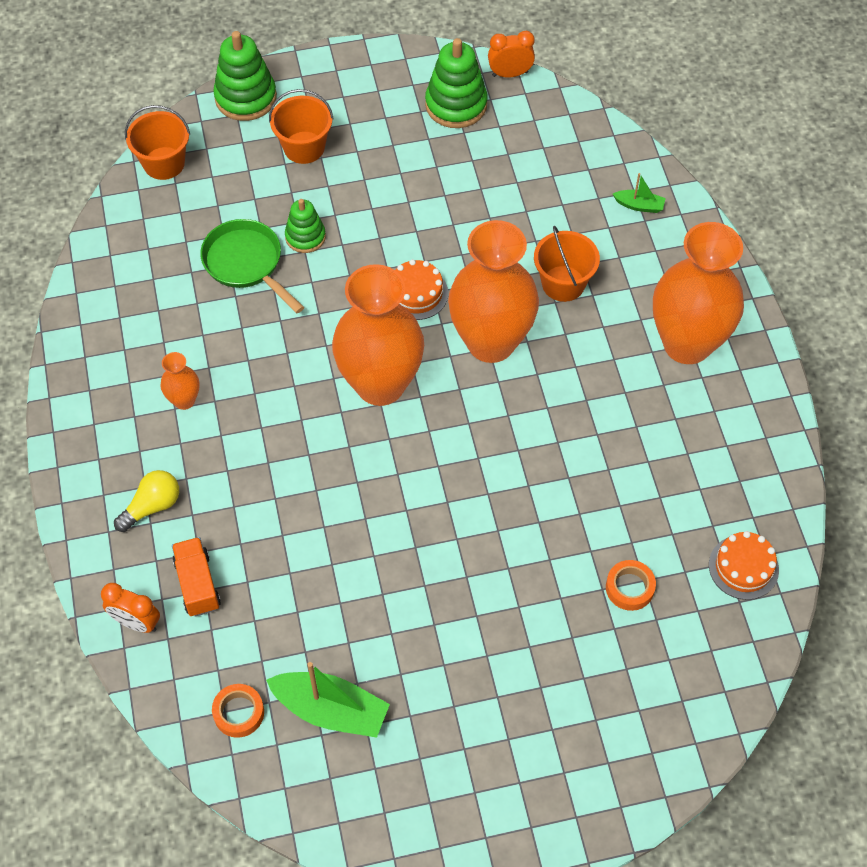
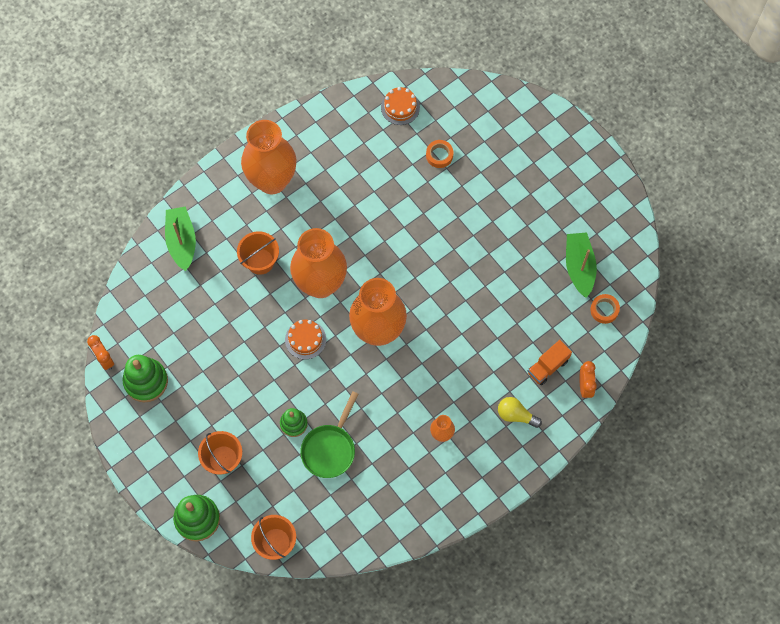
camera: 115 degrees left, 10 degrees up
(639, 205) = (182, 241): green boat -> green boat, size x1.99

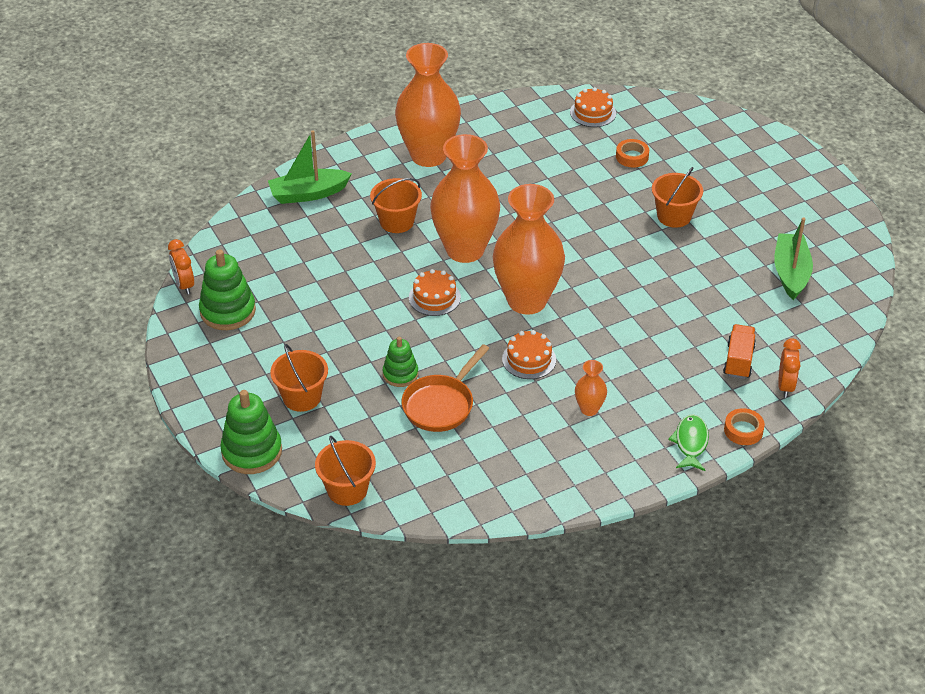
camera: 10 degrees right, 25 degrees down
(182, 241) = (308, 194): green boat -> green boat turned 105 degrees counterclockwise
(330, 449) = (441, 405): green pan -> orange pan
(389, 392) = (529, 359): none -> orange cake
(481, 219) = (674, 216): none -> orange bucket
(516, 415) = (690, 403): yellow light bulb -> none
(520, 454) = (690, 443): none -> green fish
(547, 366) = (738, 361): orange truck -> orange truck turned 135 degrees clockwise
(604, 310) = (818, 316): orange tape -> orange tape (743, 430)

